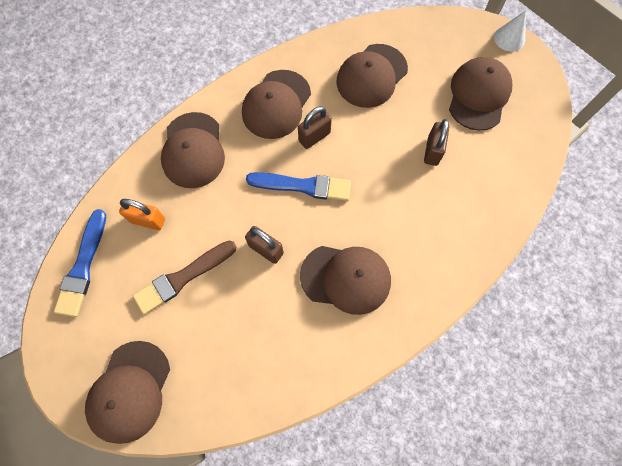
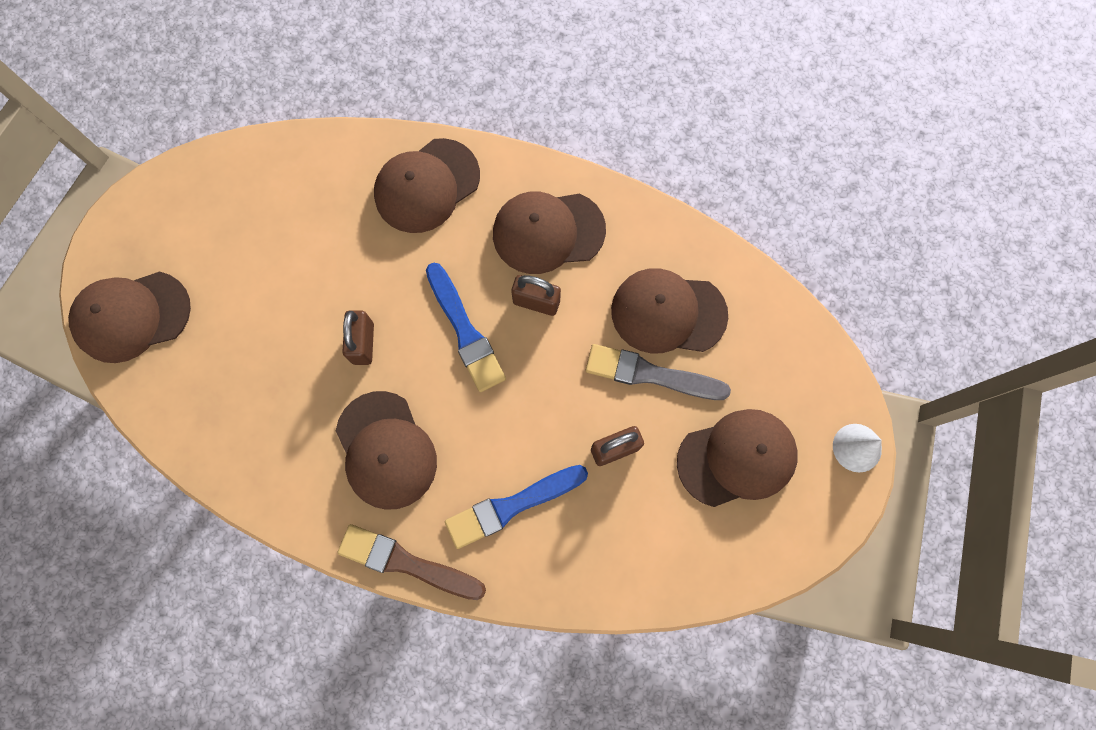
camera: 55 degrees right, 5 degrees up
(83, 266) = (226, 177): blue brush -> blue brush (512, 505)
(148, 220) = (315, 201): orange padlock -> none
(183, 277) = (277, 282): brown brush -> brown brush (407, 563)
(401, 106) = (651, 374): none -> grey brush

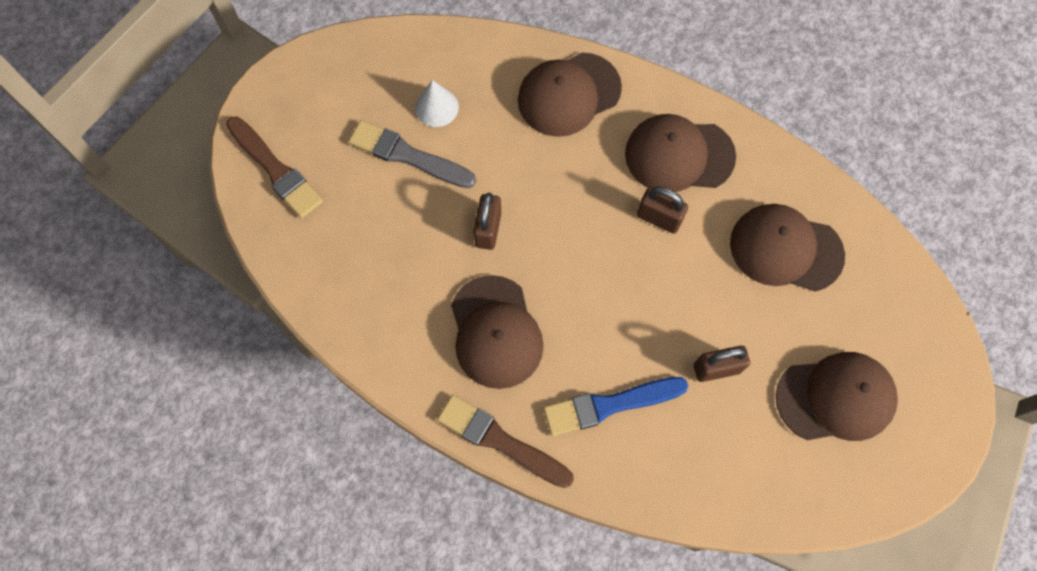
camera: 10 degrees right, 5 degrees down
(131, 316) = (275, 169): brown cap -> brown brush
(465, 331) = (586, 234): blue brush -> none
(651, 374) = (761, 304): grey brush -> grey brush (408, 156)
(857, 447) = (957, 408): white cone -> white cone (436, 107)

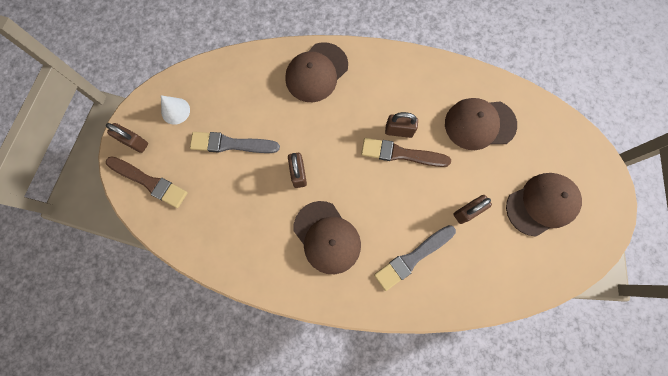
camera: 20 degrees left, 5 degrees up
(275, 108) = (134, 142): none -> brown padlock
(436, 107) = (238, 107): white cone -> white cone (175, 111)
(501, 441) = (356, 305): brown brush -> brown brush (401, 154)
(610, 405) = (413, 257): blue brush -> grey brush
(679, 155) = (396, 88): brown cap -> none

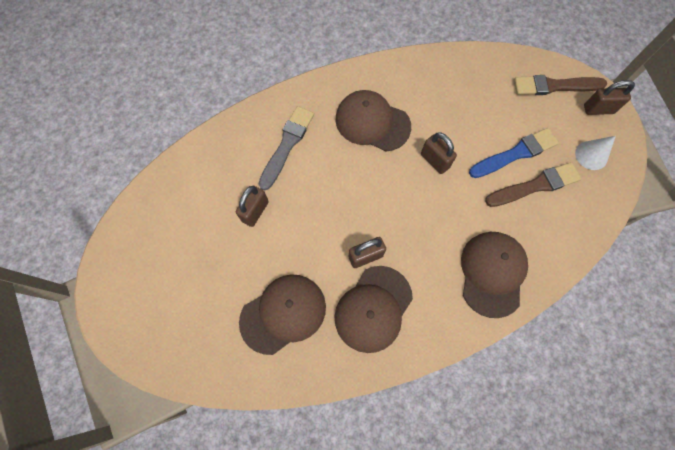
camera: 150 degrees right, 5 degrees down
(231, 144) = (515, 154): grey brush -> blue brush
(401, 154) = (349, 233): brown brush -> brown brush (534, 186)
(542, 204) = (181, 259): brown cap -> brown cap (373, 309)

